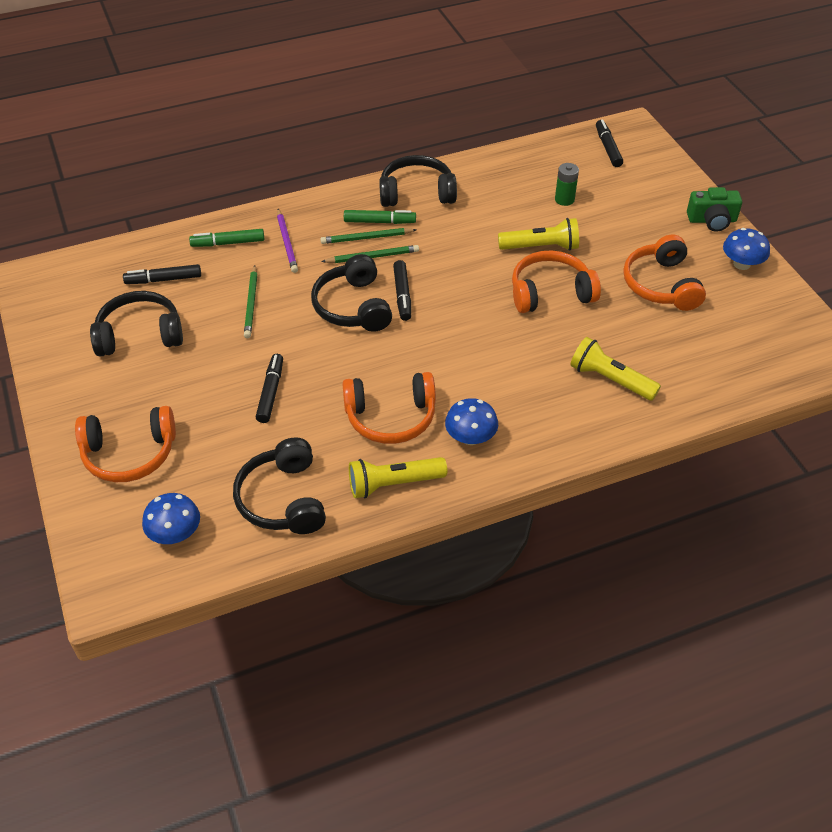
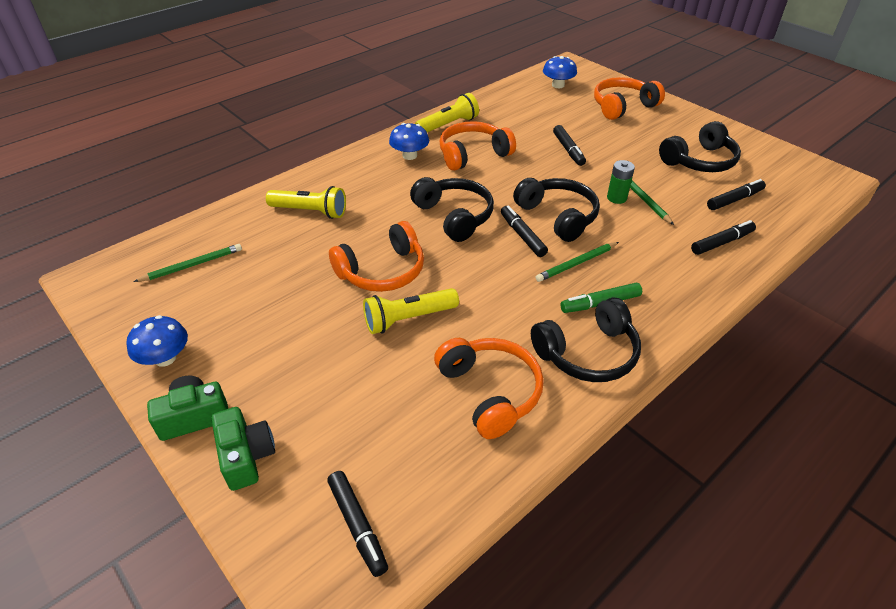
camera: 160 degrees right, 5 degrees down
(228, 243) = (721, 242): green marker -> black marker
(283, 499) = (511, 107): black headphones -> black headphones (454, 216)
(287, 242) = (669, 257): purple pencil -> none
(366, 238) = (598, 281): green pencil -> green pencil (192, 265)
(564, 199) = (400, 396): green battery -> green battery (616, 198)
(661, 285) = (265, 308): orange headphones -> orange headphones (490, 392)
(674, 191) = (246, 456): none -> green camera

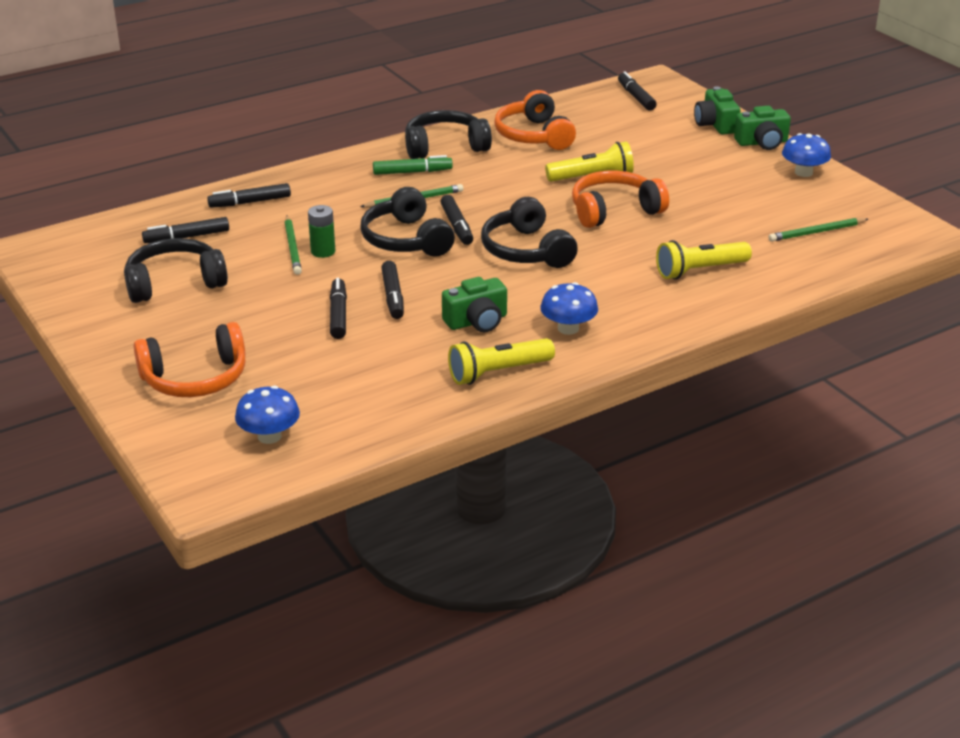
camera: 170 degrees left, 10 degrees down
(310, 212) = (699, 270): yellow flashlight -> yellow flashlight turned 45 degrees counterclockwise
(473, 154) = (477, 321): orange headphones -> green camera
(539, 166) = (393, 296): none -> black marker

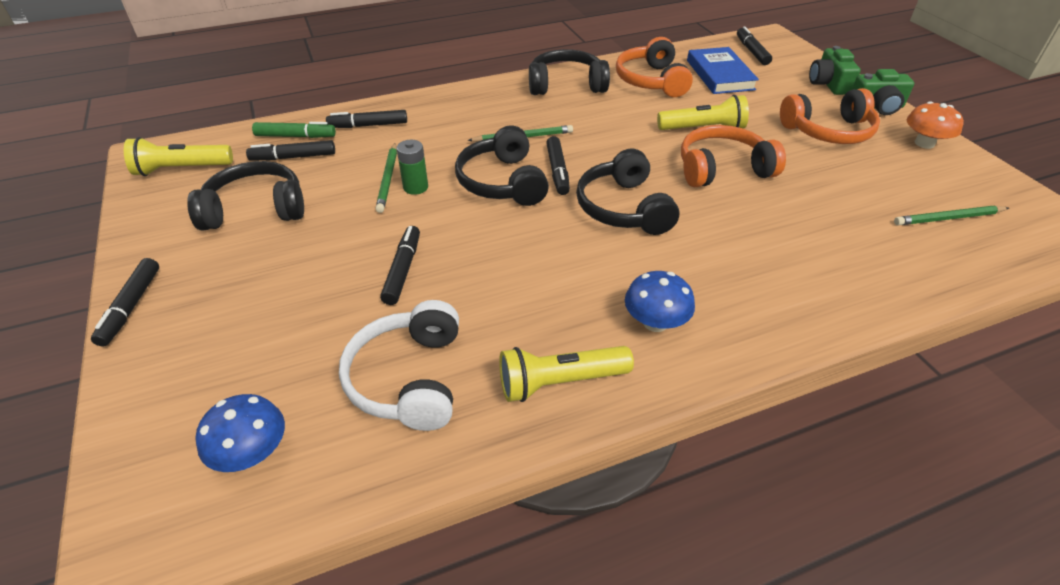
camera: 10 degrees right, 10 degrees up
(195, 378) = (212, 343): orange headphones -> orange headphones (828, 131)
(374, 383) = (409, 378): none -> white headphones
(393, 296) = (468, 252): black marker -> black marker (131, 307)
(412, 172) = (529, 108): green marker -> green marker (295, 136)
(477, 321) = (551, 298): green camera -> none
(604, 124) = (720, 75): none -> blue book
(699, 270) = (815, 256): yellow flashlight -> yellow flashlight (181, 169)
(803, 172) = (924, 143): blue mushroom -> orange mushroom

